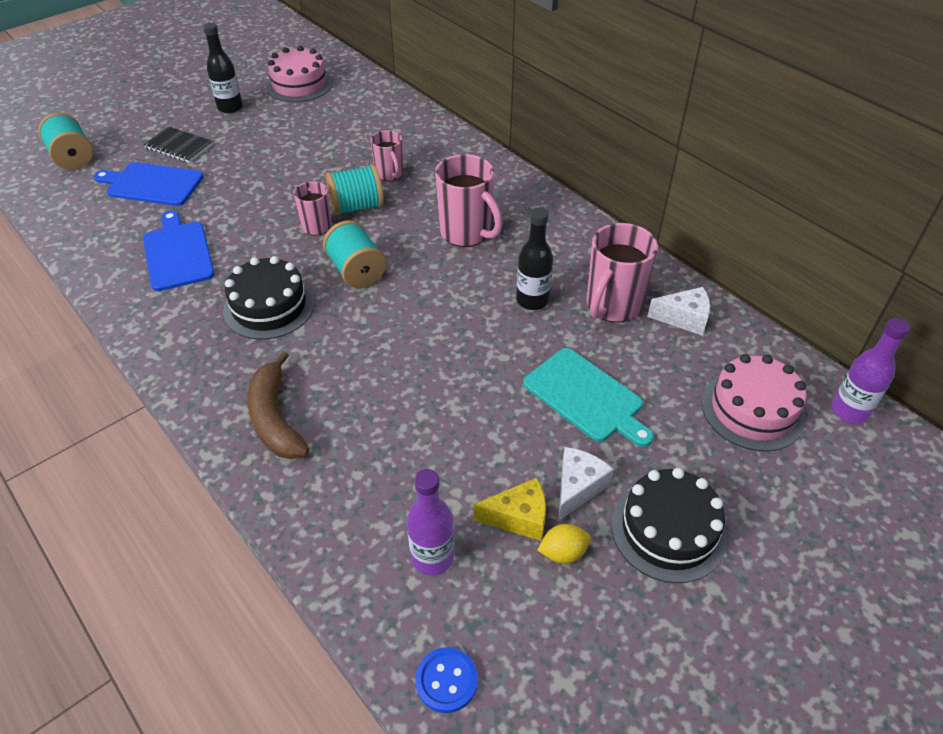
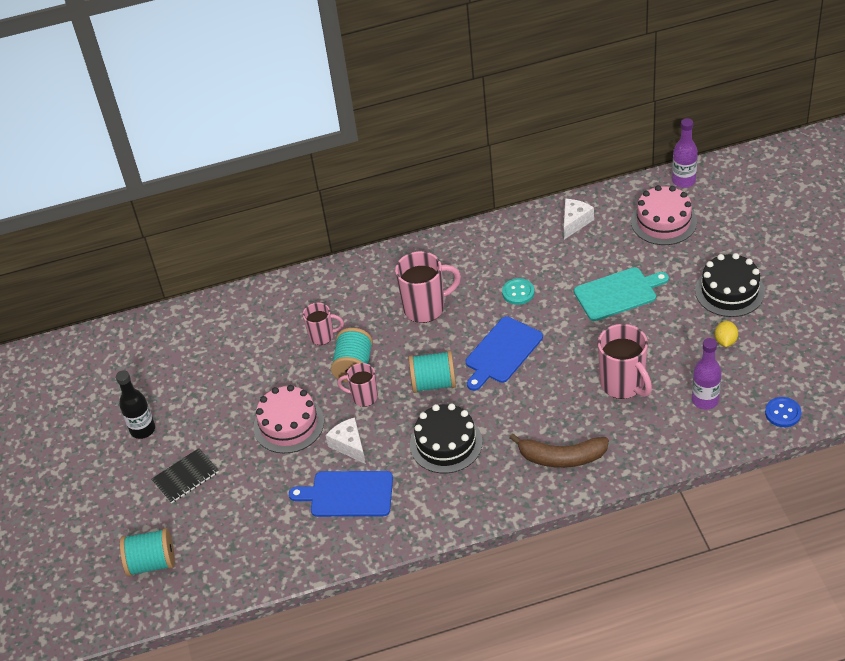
camera: 60 degrees left, 0 degrees up
(152, 184) = (235, 503): blue cutting board -> blue cutting board (502, 352)
(299, 84) = (137, 370): pink cake -> pink cake (288, 424)
(519, 517) = (694, 353): yellow cheese -> none
(532, 300) = (518, 292): black bottle -> turquoise button
(577, 487) = (684, 320): white cheese -> white cheese (349, 445)
(612, 306) = (545, 253): pink mug -> pink mug (623, 384)

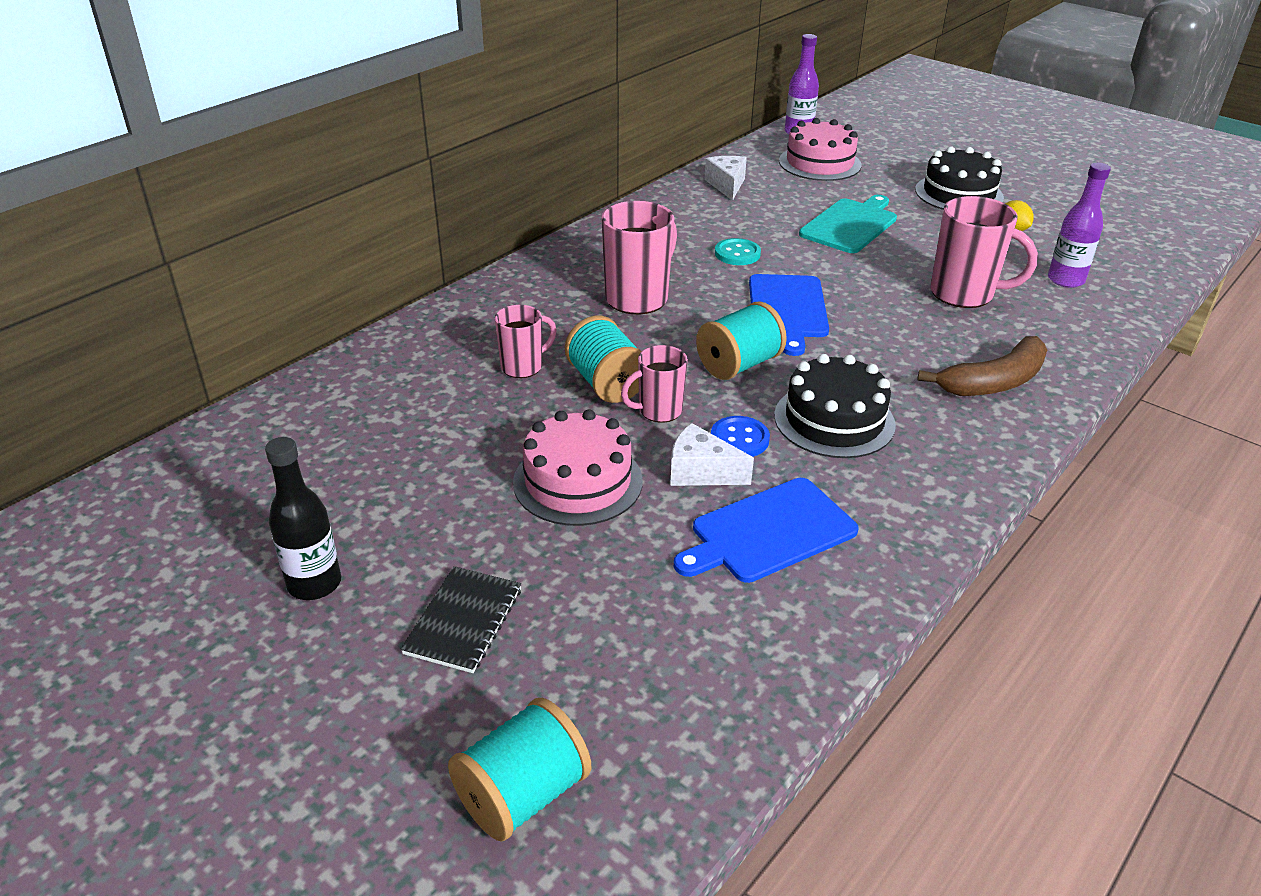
camera: 40 degrees left, 10 degrees down
(783, 413) = (1152, 266): blue button -> blue button (739, 439)

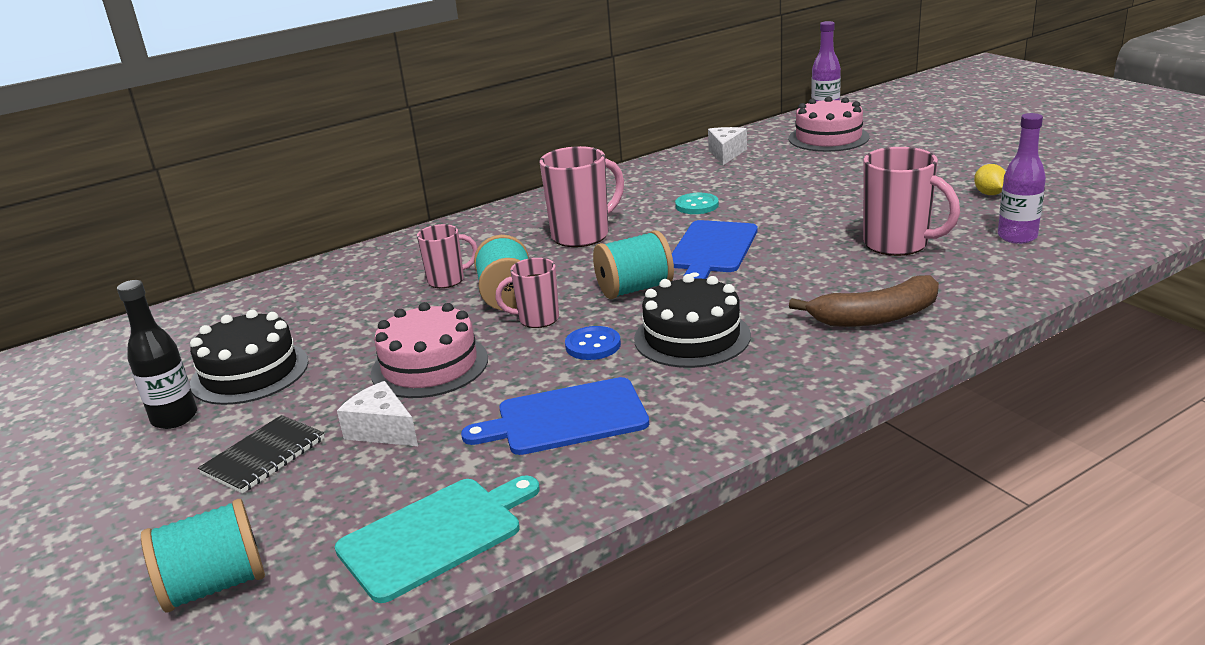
camera: 20 degrees right, 10 degrees down
(701, 472) = (539, 367): white cheese -> white cheese (382, 430)
(850, 225) = (822, 186): turquoise cutting board -> turquoise cutting board (435, 535)
(958, 194) = (953, 163): black cake -> black cake (250, 372)

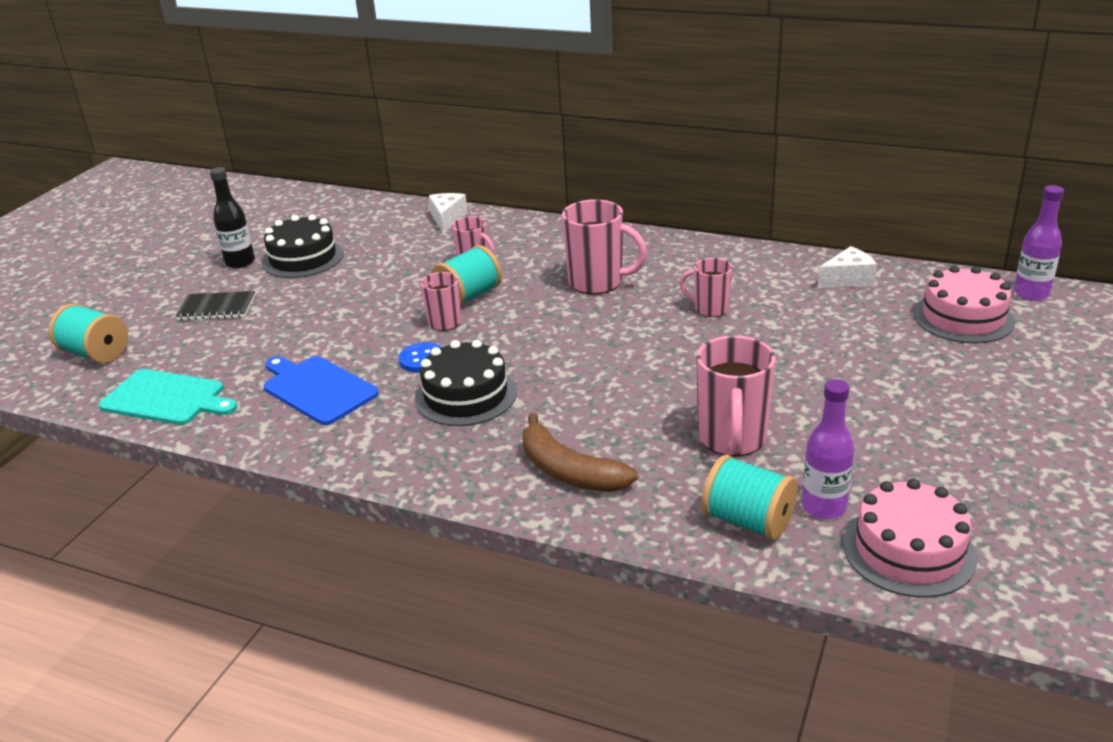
camera: 55 degrees right, 5 degrees up
(382, 430) = (265, 331): white cheese -> white cheese (447, 219)
(429, 366) = (351, 311): pink cake -> pink cake (909, 550)
(634, 289) = (523, 342): turquoise spool -> turquoise spool (748, 521)
(697, 205) = (710, 309): turquoise button -> pink mug
(712, 249) = (628, 348): blue cutting board -> none
(989, 194) = (924, 460): yellow lemon -> none

